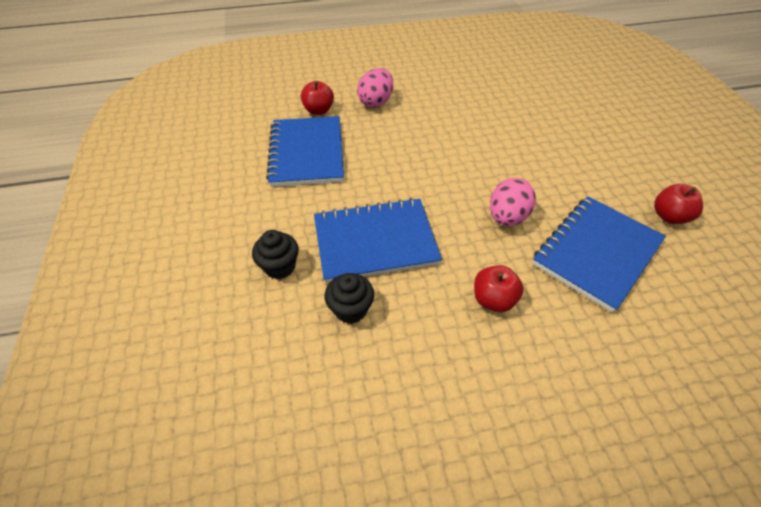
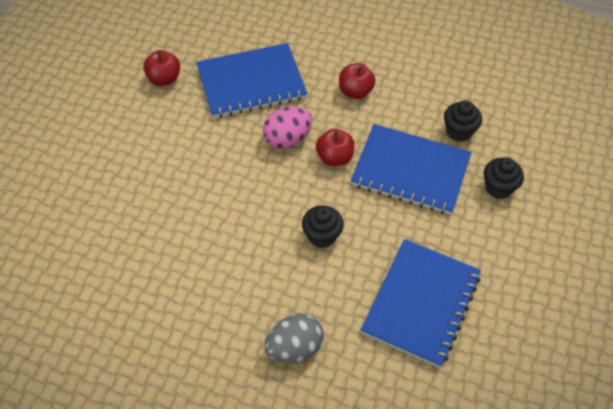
camera: 150 degrees left, 5 degrees up
(318, 110) = (373, 371): red apple -> red apple (334, 157)
(376, 102) = (294, 348): pink egg -> grey egg
(410, 161) = (322, 236): none -> black cupcake

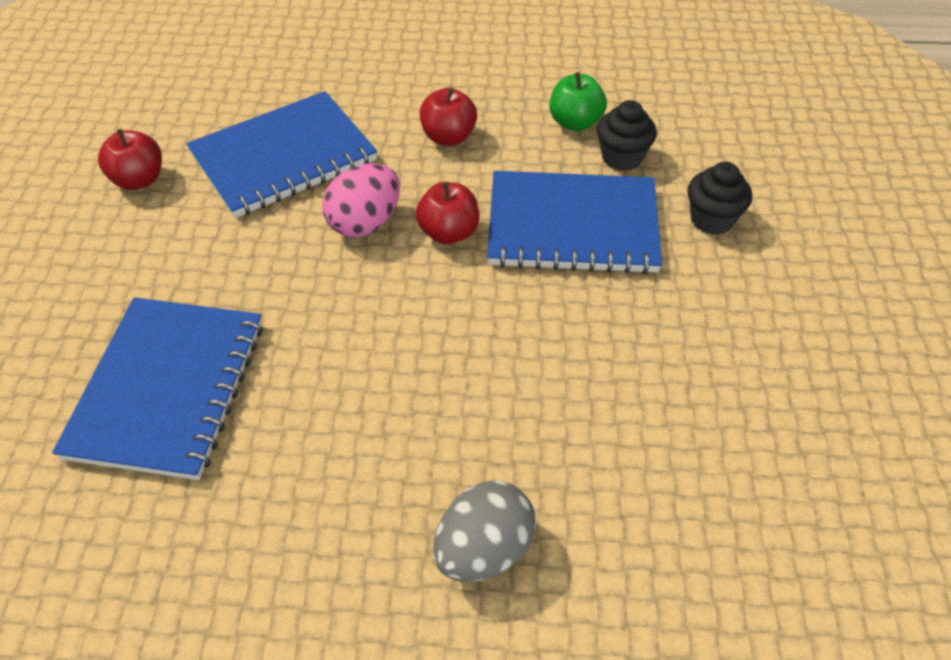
camera: 15 degrees left, 5 degrees down
(322, 236) = (468, 352): black cupcake -> none
(421, 303) = (667, 417): blue notebook -> blue notebook (167, 389)
(438, 99) = (575, 122): none -> green apple

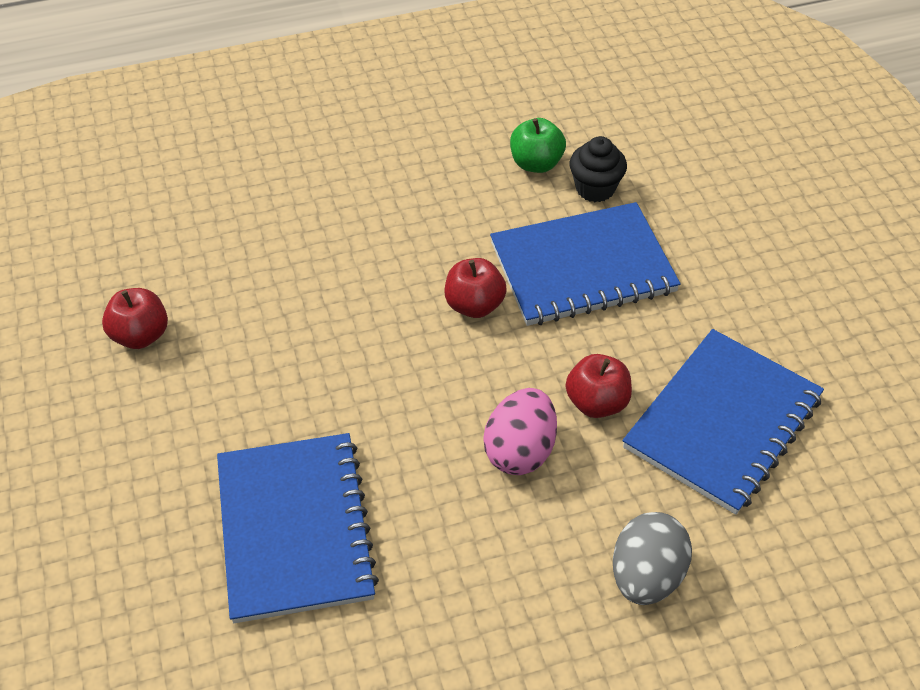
camera: 20 degrees left, 0 degrees up
(283, 158) = (275, 273): blue notebook -> blue notebook (722, 423)
(365, 223) = (391, 317): pink egg -> pink egg (520, 450)
(448, 137) = (425, 209): red apple -> red apple (596, 402)
(712, 219) = (699, 228): black cupcake -> none

